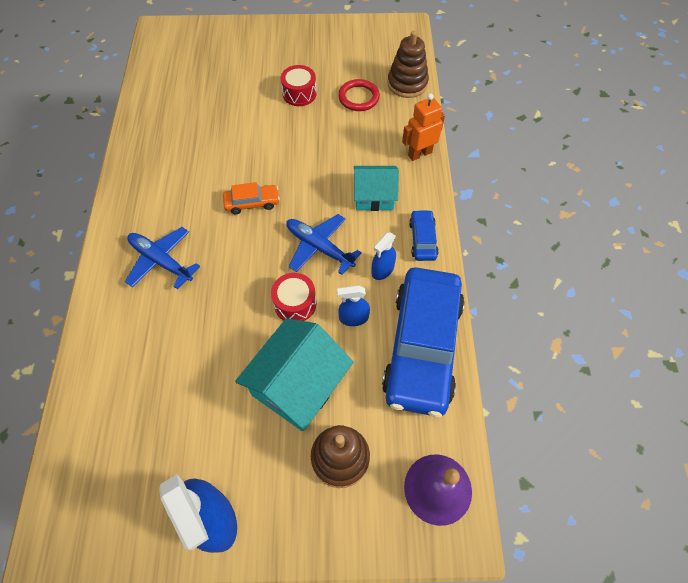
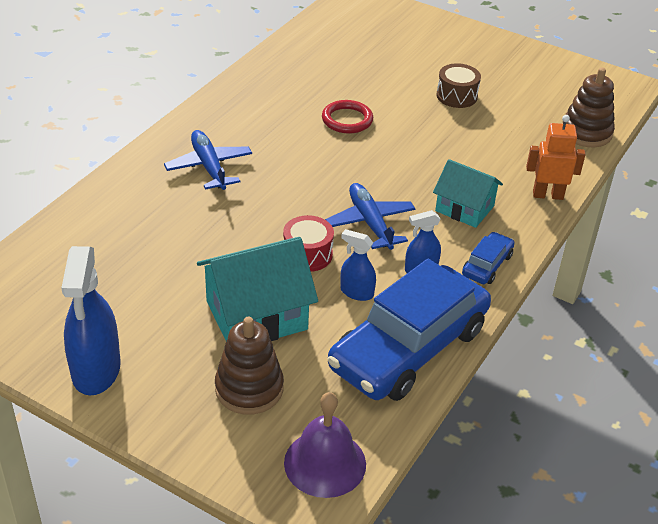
camera: 30 degrees right, 20 degrees down
(252, 203) = (332, 161): orange car -> none
(299, 94) = (456, 96): red drum -> brown drum
(358, 97) = (519, 123): red ring -> red ring (347, 120)

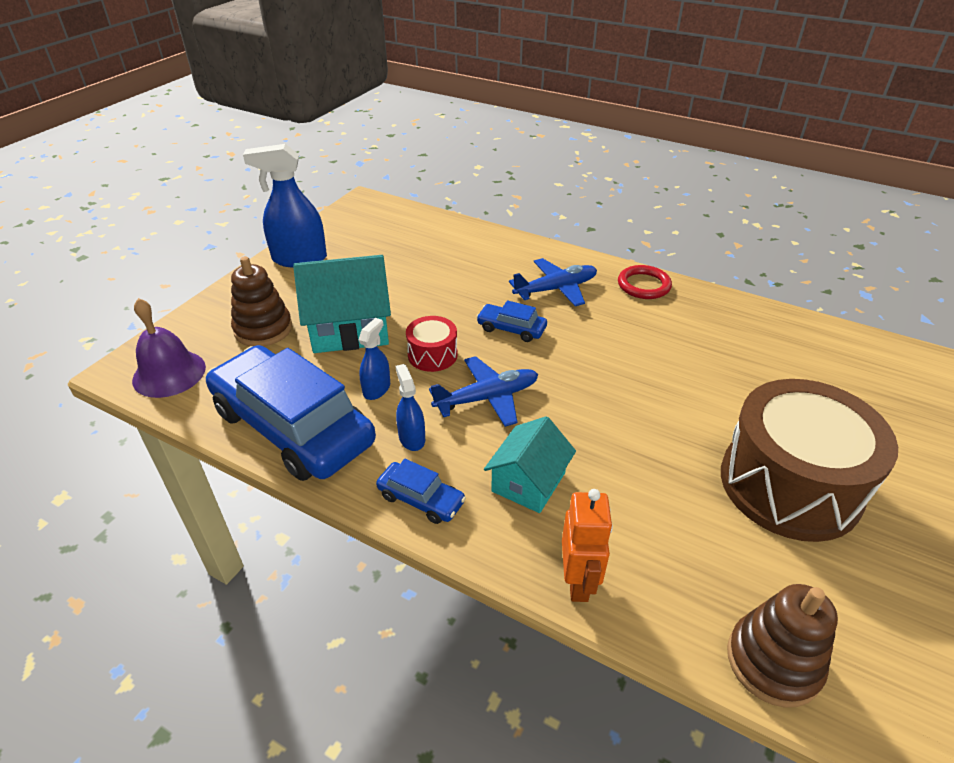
camera: 90 degrees right, 0 degrees up
(256, 315) = (349, 328): turquoise house -> turquoise house turned 75 degrees counterclockwise
(271, 201) = (511, 329): none -> blue car
(347, 120) = (677, 377): red ring -> red ring (643, 285)
(456, 96) = (789, 484): brown drum -> brown drum, size x2.21

